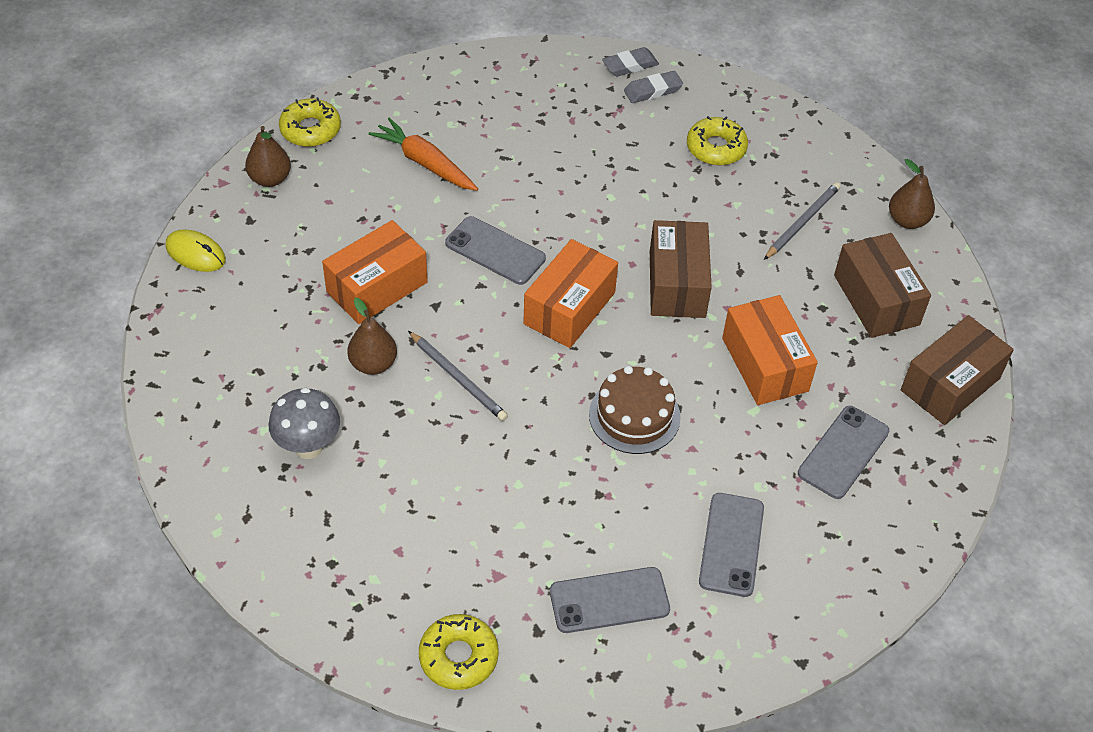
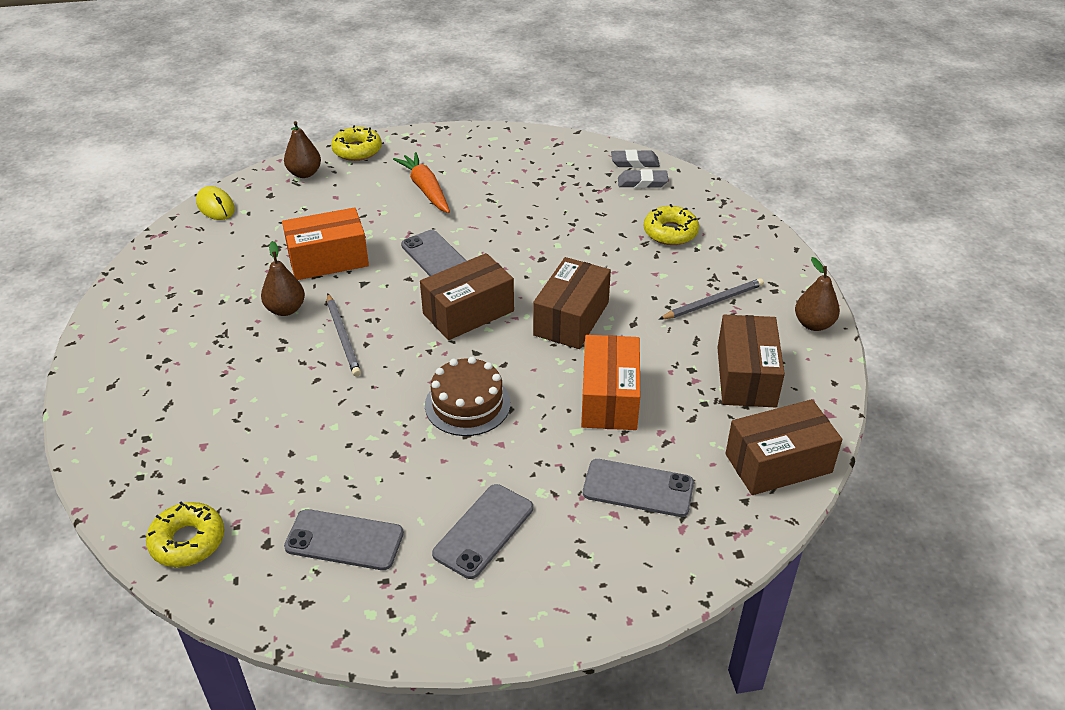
camera: 25 degrees right, 10 degrees down
(308, 447) = (193, 351): grey mushroom -> none
(569, 308) = (468, 312): orange box -> brown box
(843, 452) = (638, 488): grey phone -> grey phone turned 45 degrees clockwise

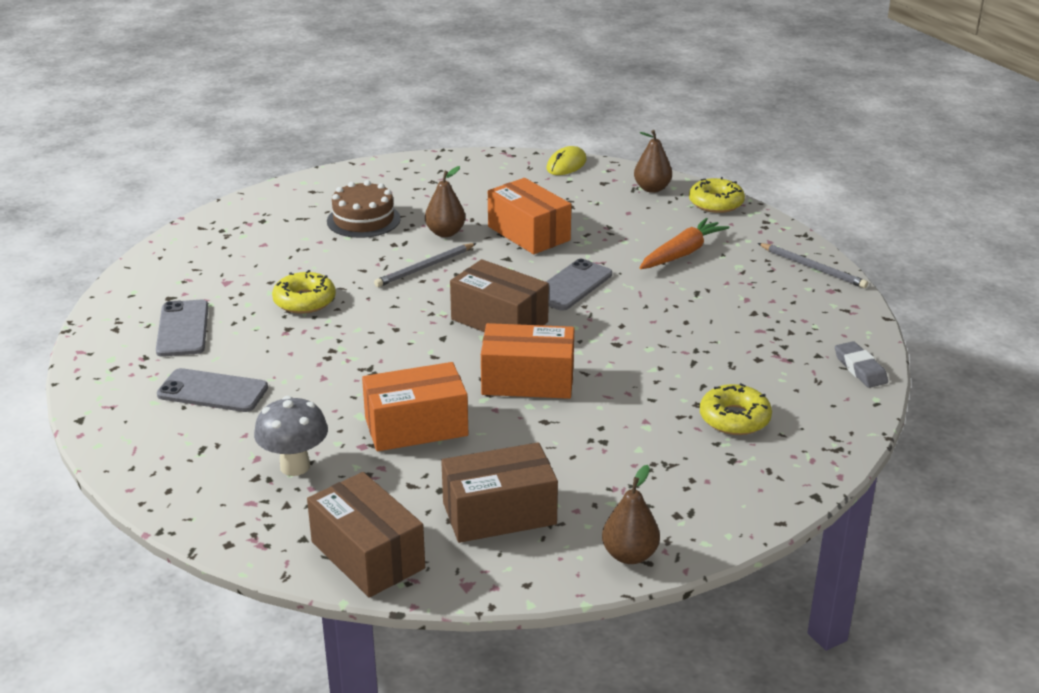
camera: 70 degrees right, 10 degrees down
(188, 541) = (163, 266): yellow donut -> yellow donut (304, 301)
(467, 404) = (367, 349): brown cake -> brown cake (363, 220)
(571, 318) = (528, 381): brown box -> orange box
(638, 488) = (295, 466): grey phone -> grey mushroom
(642, 182) = (821, 381): grey eraser -> none
(713, 302) = (621, 470): grey pencil -> grey pencil (813, 268)

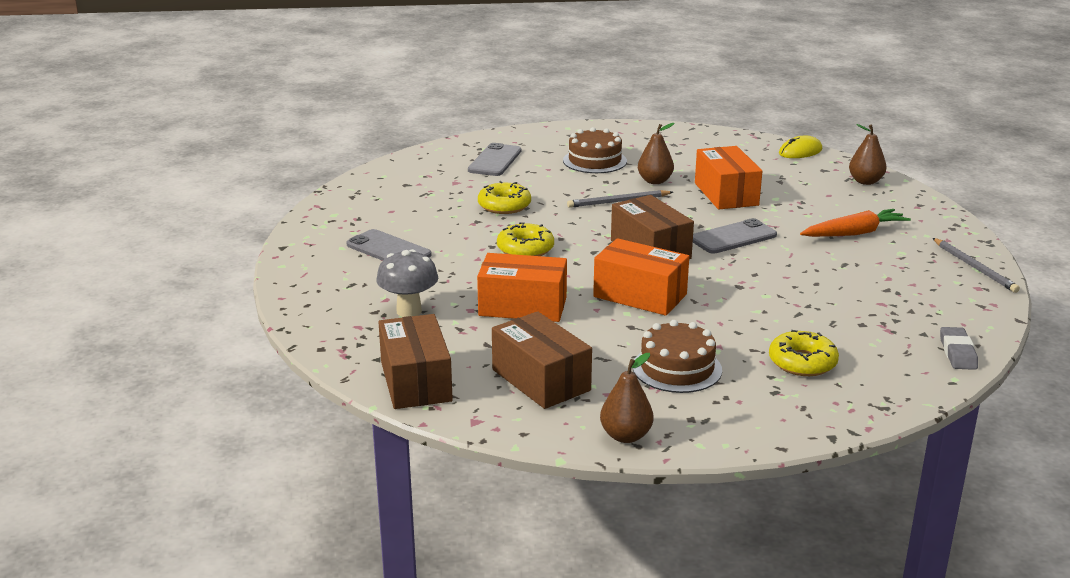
camera: 25 degrees right, 5 degrees down
(183, 329) = (399, 206): grey phone -> grey phone (495, 160)
(499, 513) = (541, 380): brown box -> brown box turned 45 degrees clockwise
(624, 459) = (677, 368): none -> brown cake
(716, 203) = (918, 202): yellow donut -> yellow donut (525, 249)

